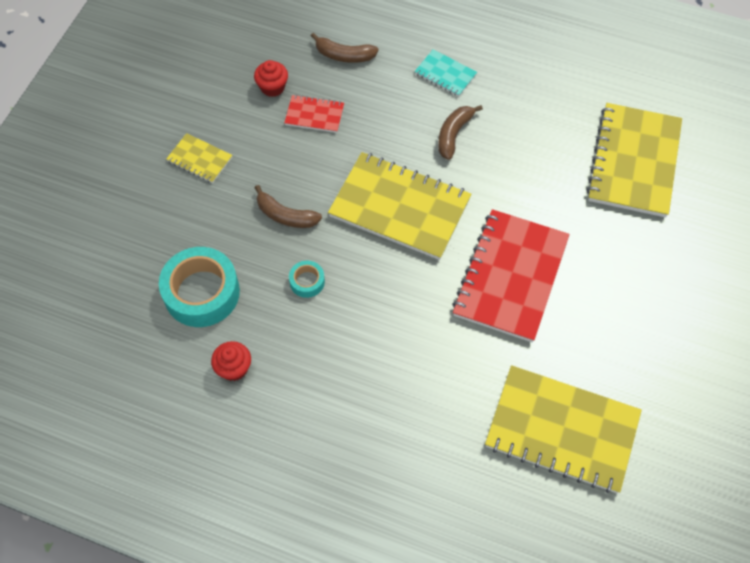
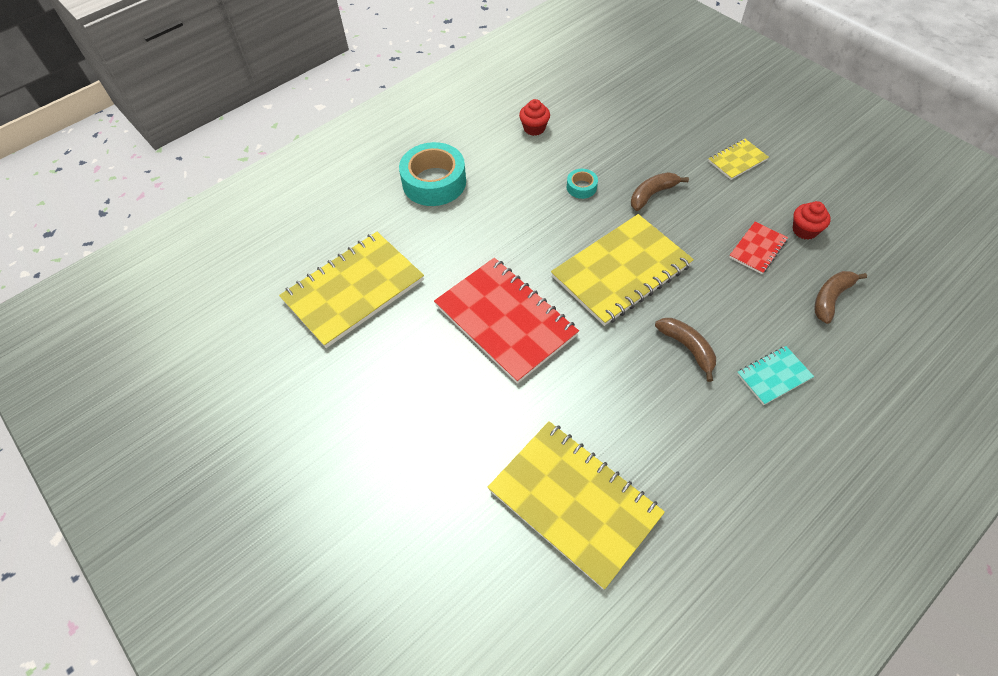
camera: 120 degrees right, 5 degrees down
(202, 292) = (606, 129): turquoise tape -> turquoise tape (434, 182)

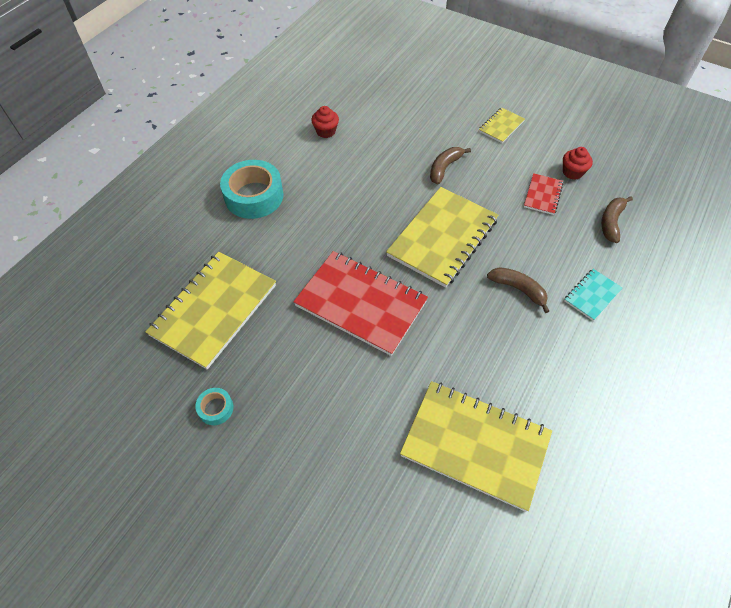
camera: 20 degrees left, 0 degrees up
(581, 187) = (384, 174): turquoise tape -> turquoise tape (216, 408)

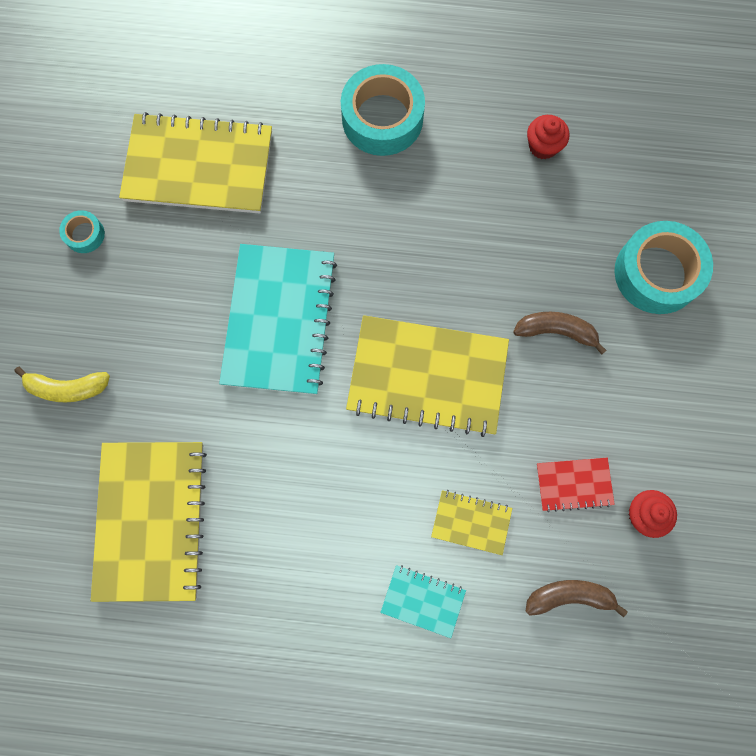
camera: 65 degrees right, 20 degrees up
(337, 470) = (67, 388): none -> yellow banana
(361, 303) = (279, 320): red notebook -> turquoise notebook
(432, 115) = (657, 273): none -> turquoise tape
(501, 126) = (688, 380): yellow notebook -> yellow notebook (471, 522)
(518, 289) = (388, 502): brown banana -> none

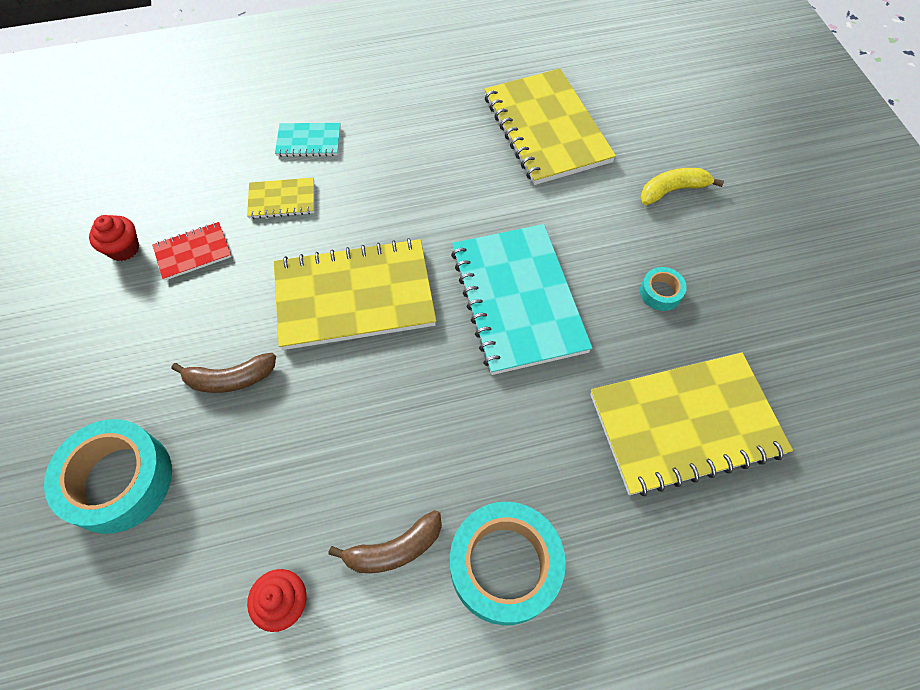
camera: 160 degrees right, 15 degrees down
(84, 234) = (751, 315): turquoise tape -> turquoise tape (660, 292)
(569, 596) = (186, 176): brown banana -> brown banana (394, 549)

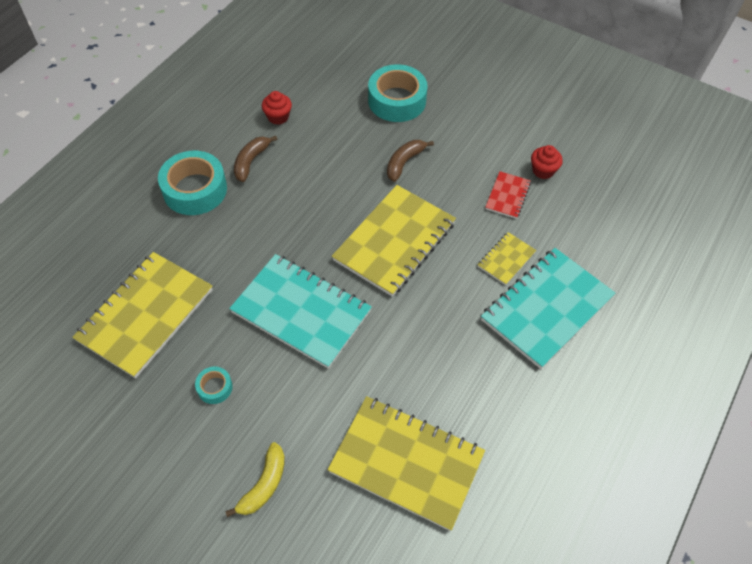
camera: 135 degrees right, 5 degrees down
(309, 141) = (546, 308): turquoise notebook -> turquoise notebook, size x2.13

